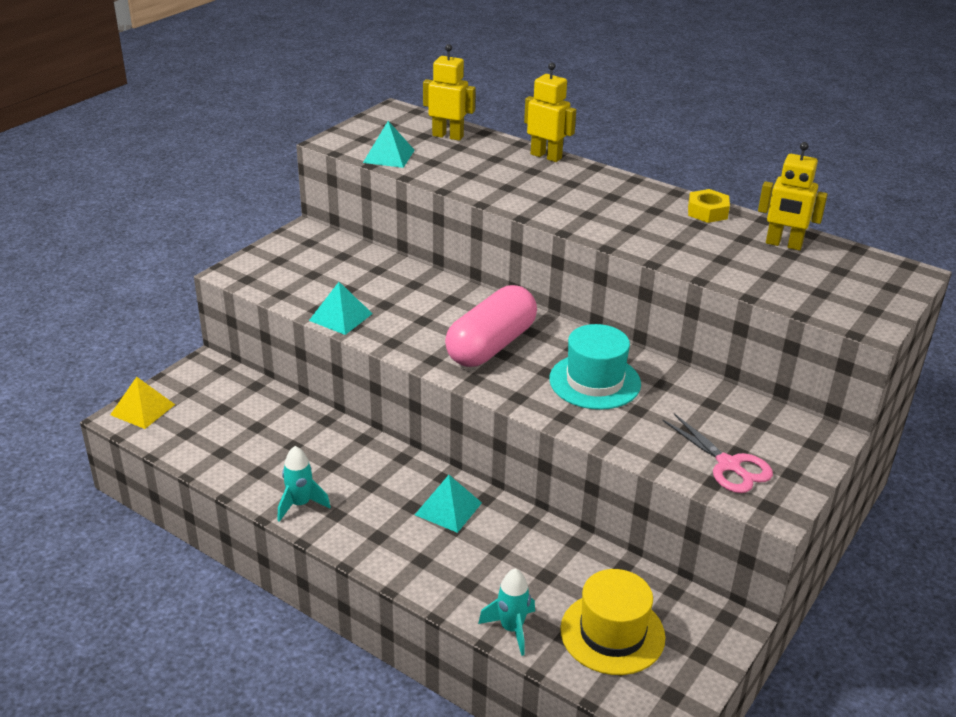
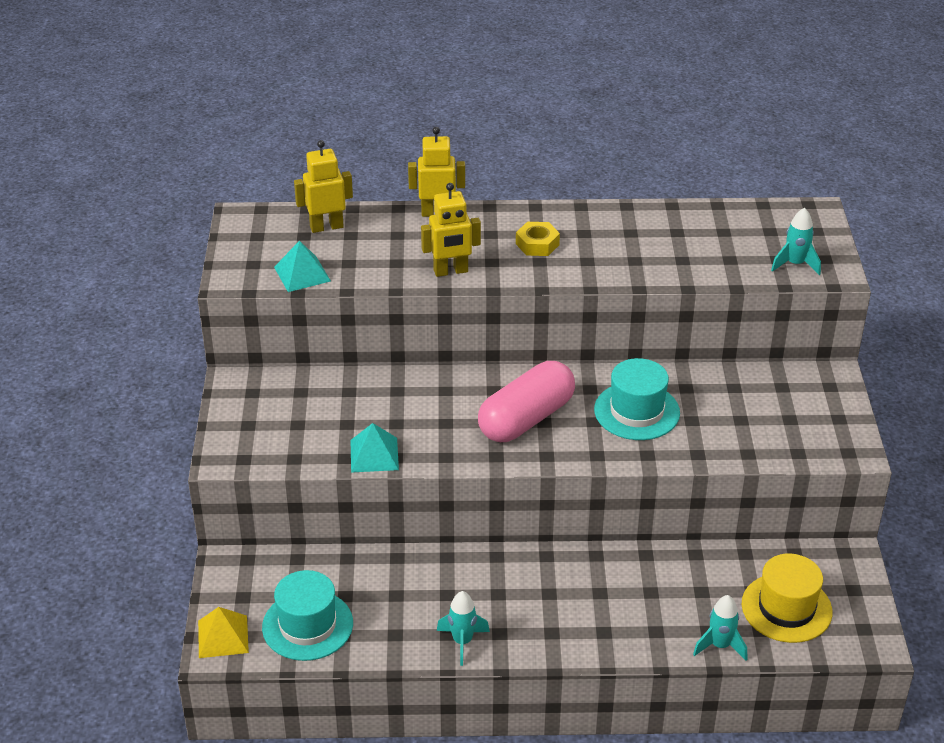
camera: 35 degrees left, 5 degrees up
(206, 432) = (307, 625): none -> turquoise hat
(448, 508) = (578, 579): turquoise pyramid -> none
(491, 345) = (526, 419): pink capsule -> pink capsule turned 45 degrees clockwise
(707, 212) = (624, 216): yellow nut -> yellow nut (537, 244)
(729, 465) = (795, 434): pink scissors -> none
(783, 244) = (710, 224): yellow robot -> yellow robot (451, 271)
(834, 303) = (795, 264): none -> turquoise rocket

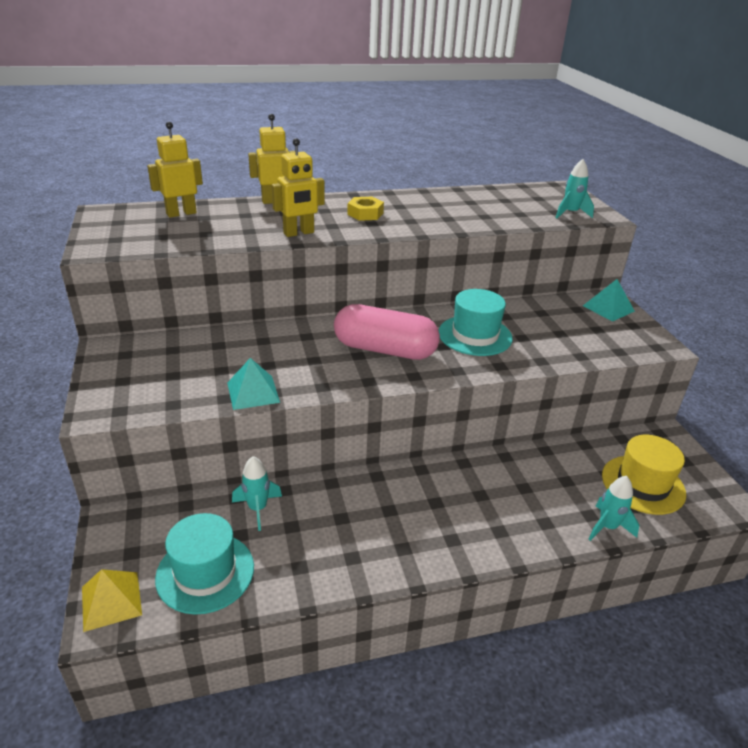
camera: 15 degrees left, 5 degrees down
(302, 274) = (163, 242): turquoise pyramid -> turquoise pyramid (608, 308)
(462, 642) = (370, 563): turquoise rocket -> turquoise rocket (258, 508)
(526, 419) = (385, 350): pink capsule -> pink capsule turned 75 degrees clockwise

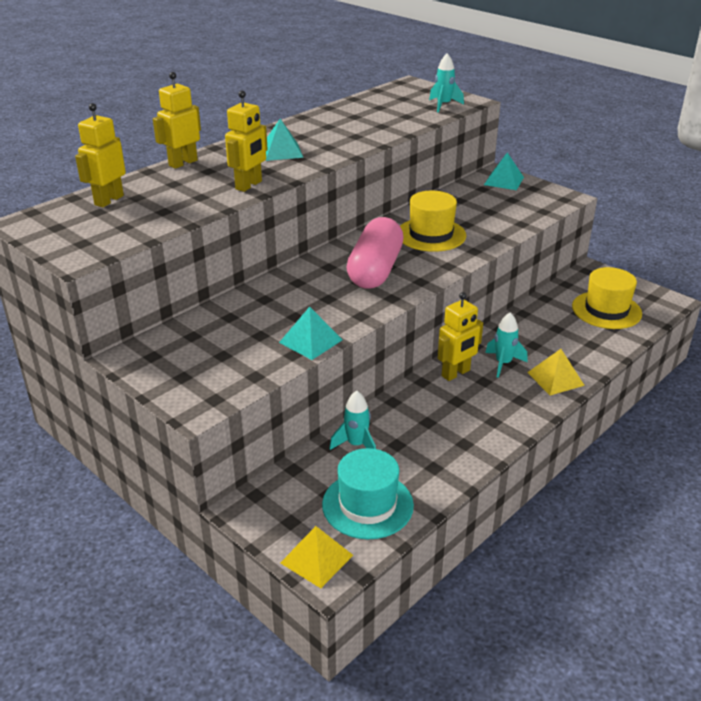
camera: 30 degrees left, 0 degrees up
(365, 214) = (281, 151): yellow nut -> turquoise pyramid
(385, 350) = (375, 270): pink capsule -> pink capsule turned 60 degrees counterclockwise
(416, 482) = (456, 373): none -> yellow robot
(475, 335) = (431, 235): turquoise hat -> yellow hat
(512, 534) = (555, 379): none -> yellow pyramid
(607, 527) = (609, 347): turquoise rocket -> turquoise rocket (503, 363)

